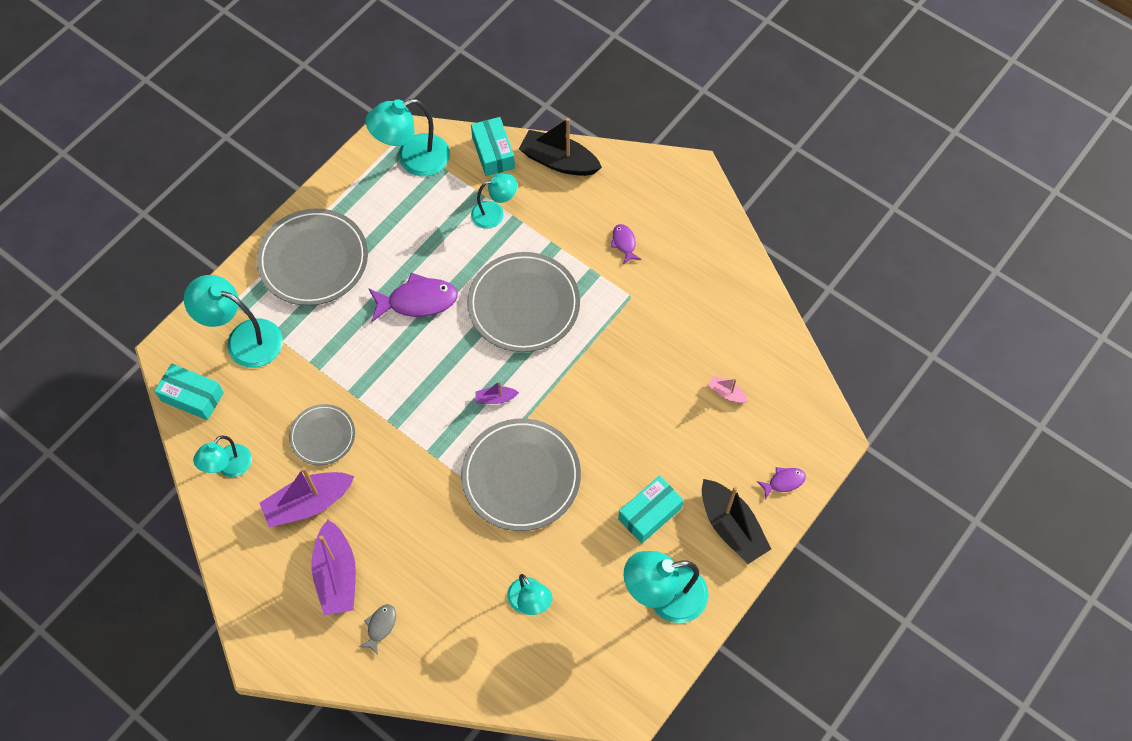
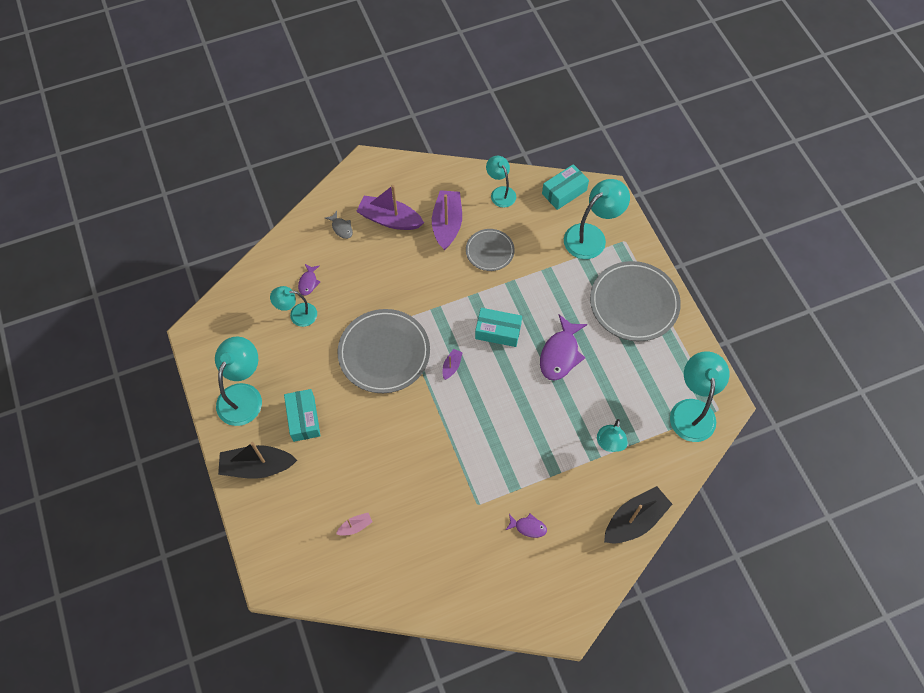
camera: 120 degrees right, 0 degrees up
(493, 153) = (669, 473): turquoise box -> turquoise box (498, 331)
(524, 304) = (516, 423): grey plate -> none
(784, 482) = (263, 523): purple fish -> purple fish (308, 282)

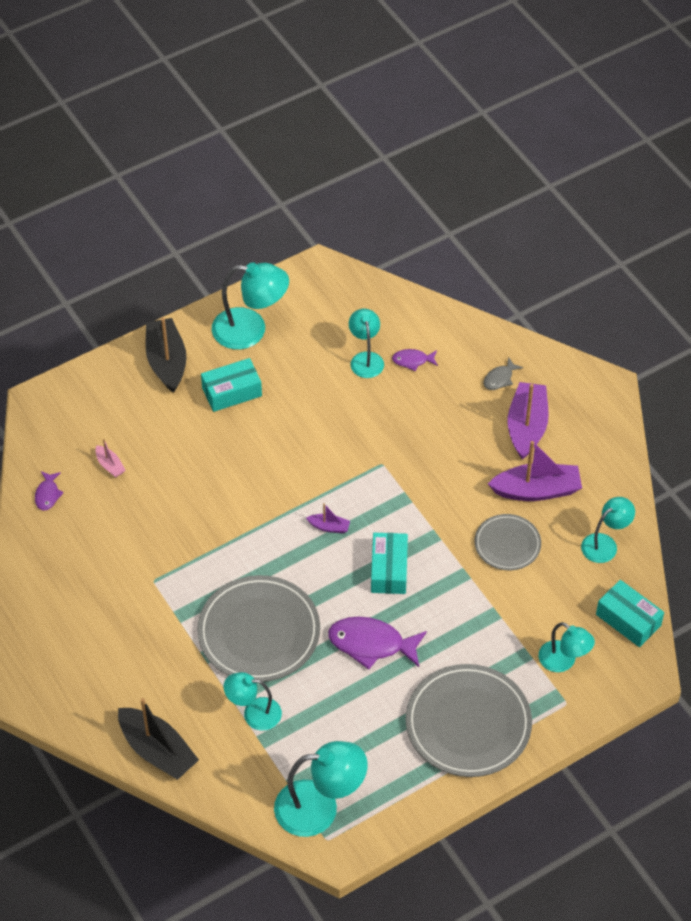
camera: 80 degrees right, 10 degrees down
(384, 353) = (333, 454): grey plate -> grey plate (259, 632)
(528, 527) = (132, 636): purple fish -> purple fish (47, 494)
(591, 236) = (563, 661): turquoise lamp -> turquoise lamp, size x0.62

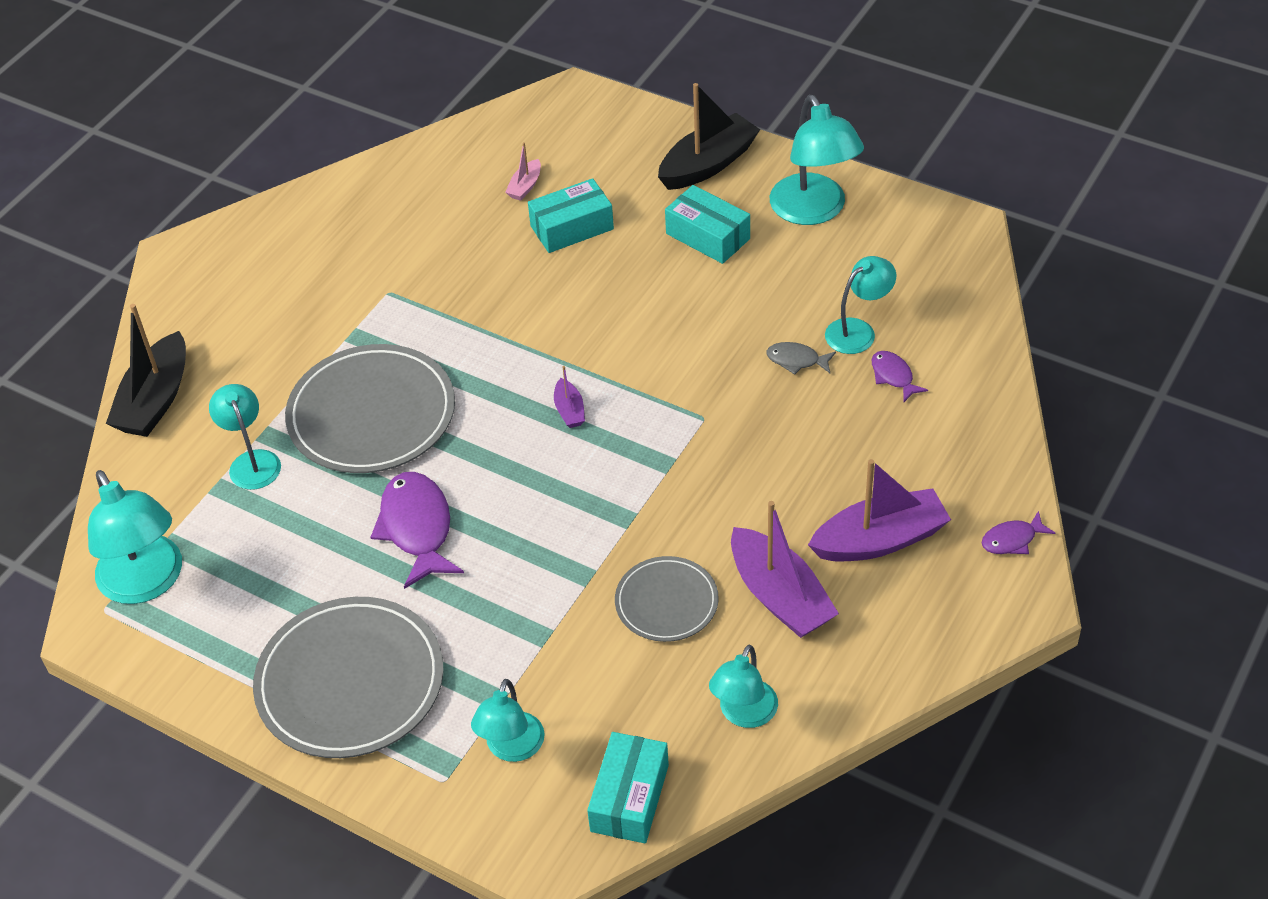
camera: 65 degrees right, 5 degrees down
(47, 494) = (450, 158): purple fish -> purple fish (1012, 540)
(389, 570) = (542, 496): turquoise box -> turquoise box (572, 228)
(500, 378) = (938, 476): grey fish -> grey fish (796, 360)
(605, 544) = (744, 714): turquoise lamp -> turquoise lamp turned 90 degrees clockwise

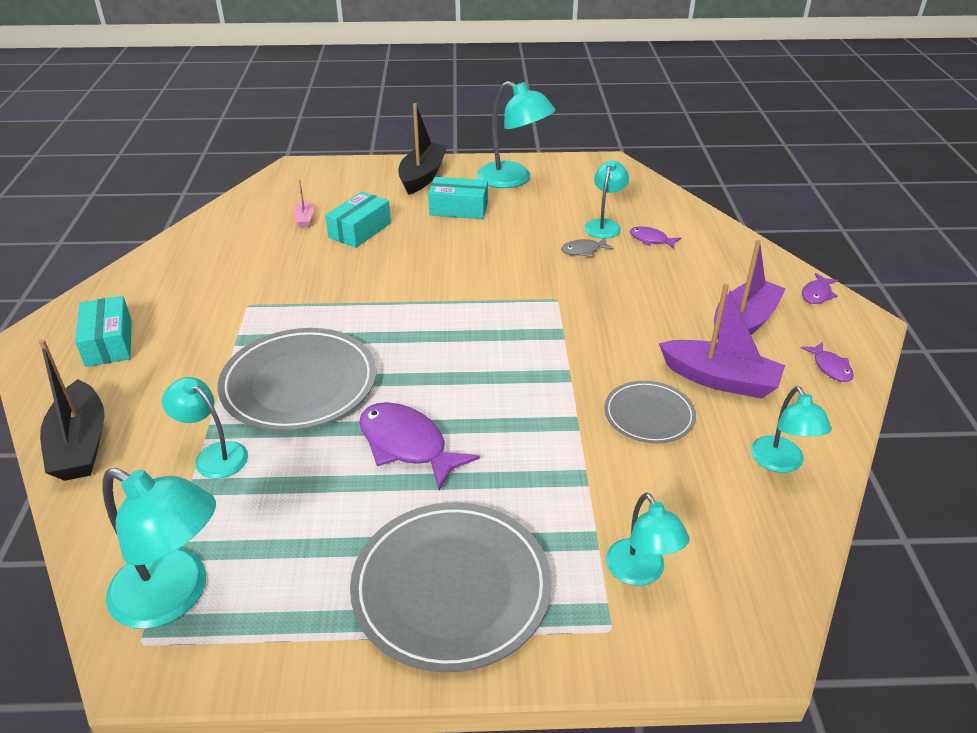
camera: 35 degrees left, 10 degrees down
(569, 410) = (457, 327): purple boat -> none
(629, 798) = (769, 563): turquoise box -> turquoise box (109, 343)
(916, 638) = (830, 367): none -> purple fish

